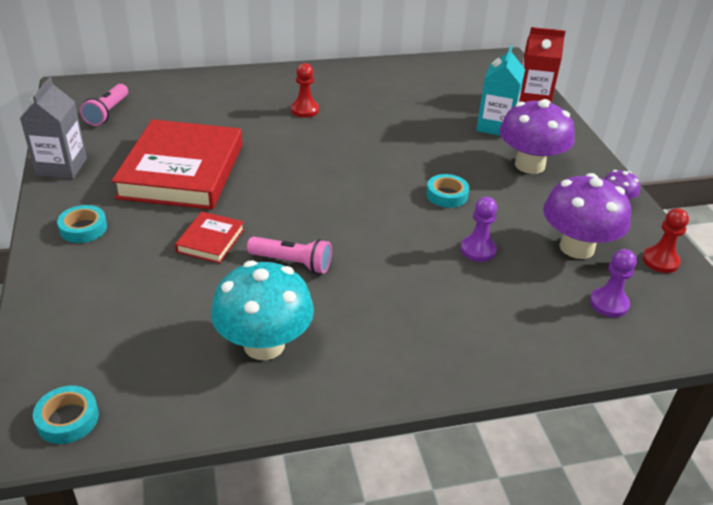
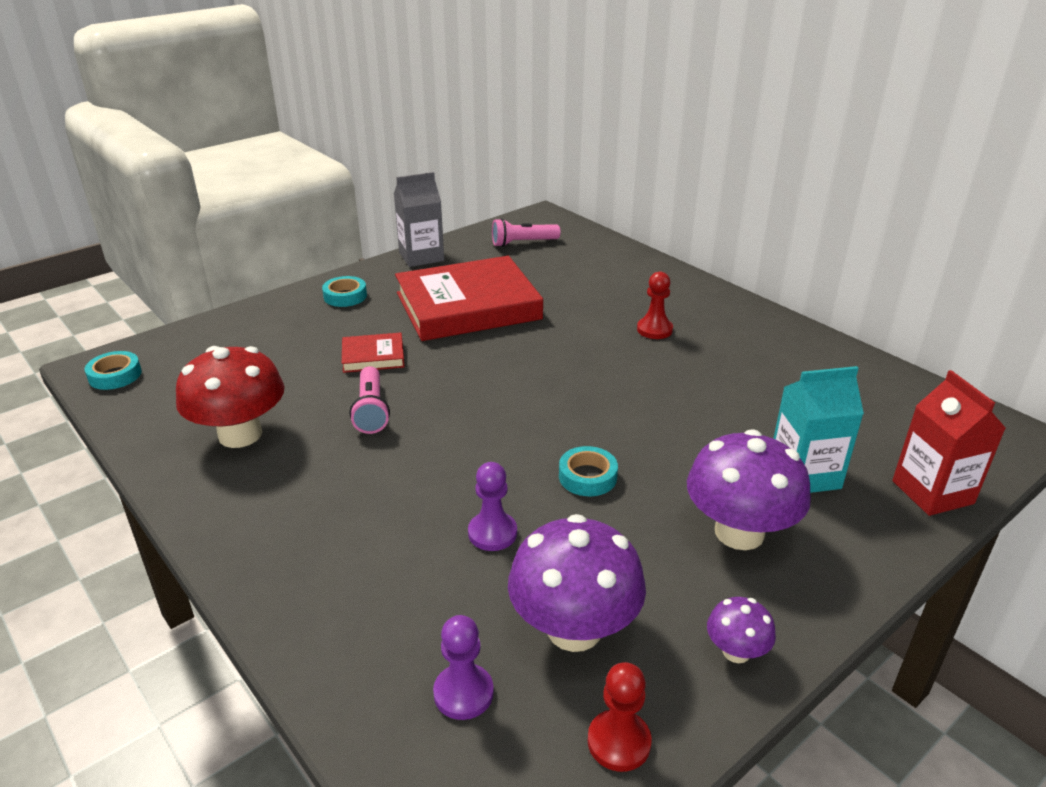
camera: 65 degrees right, 5 degrees down
(264, 344) = (240, 434): turquoise mushroom -> red mushroom

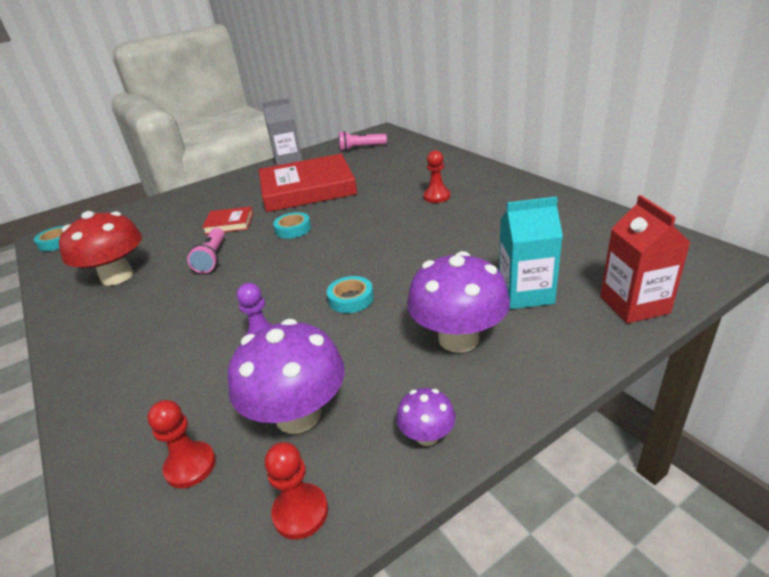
camera: 10 degrees right, 0 degrees up
(345, 296) = (227, 187): turquoise tape -> turquoise tape (293, 229)
(463, 693) = (190, 466): purple pawn -> red pawn

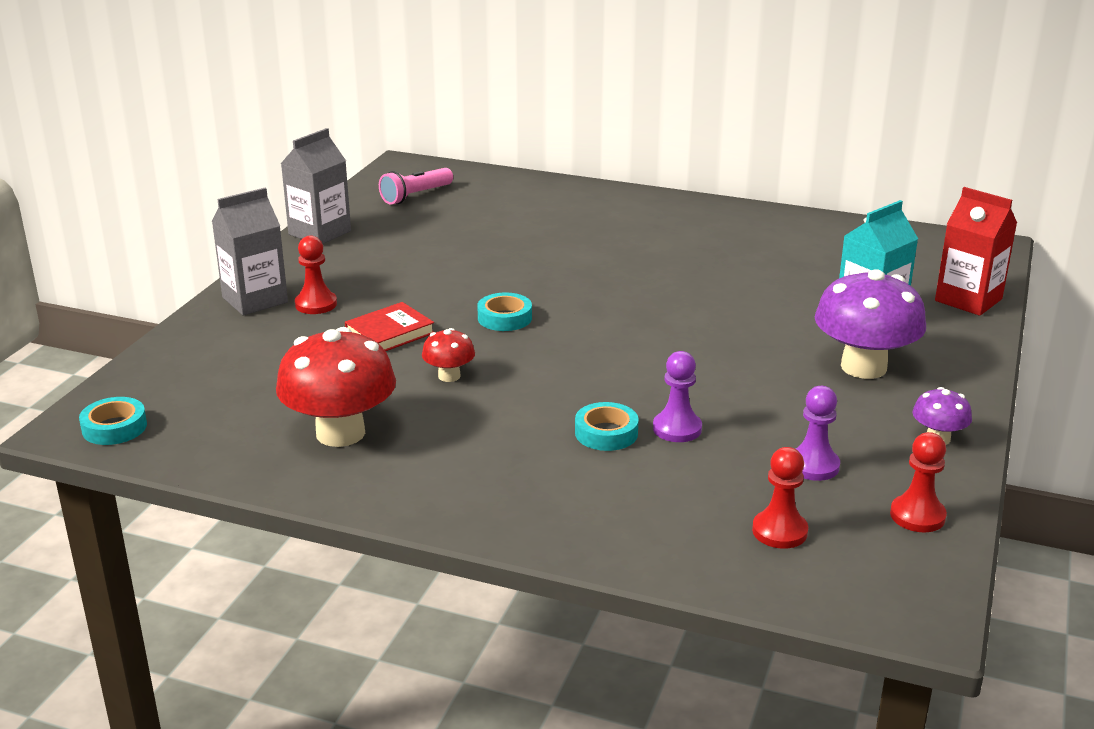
camera: 40 degrees left, 5 degrees down
(207, 190) = (255, 300): none -> grey carton
(212, 258) = (449, 376): pink flashlight -> red mushroom
(298, 415) = (813, 466): purple mushroom -> purple pawn
(307, 189) = (431, 266): red book -> none
(351, 299) = (707, 367): turquoise tape -> turquoise tape (606, 433)
(437, 197) = (635, 241): red pawn -> red pawn (316, 304)

